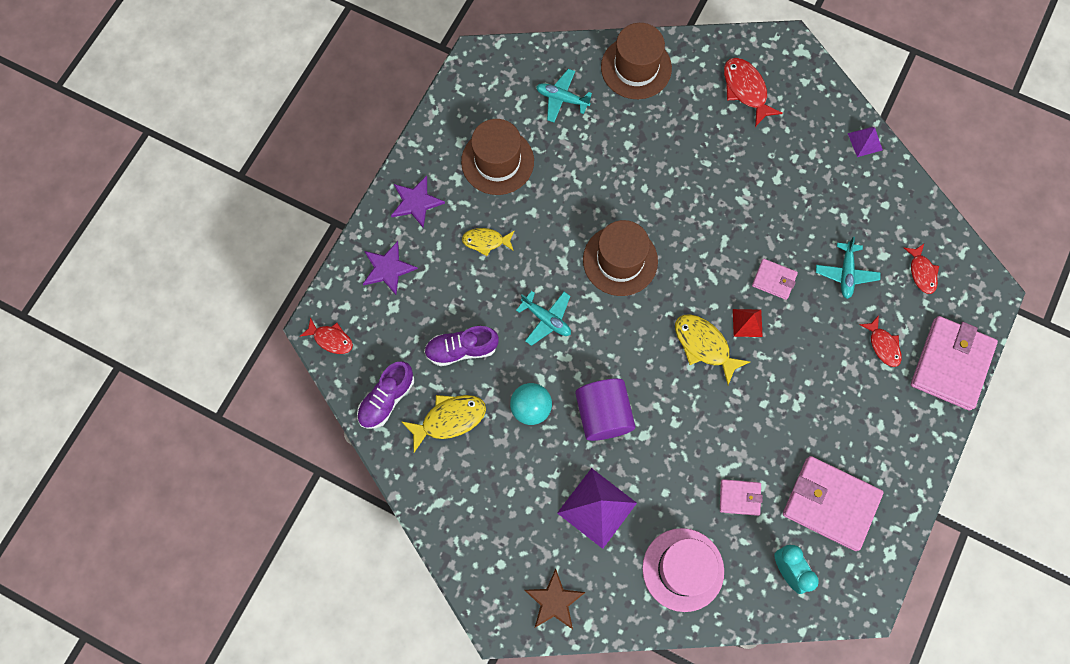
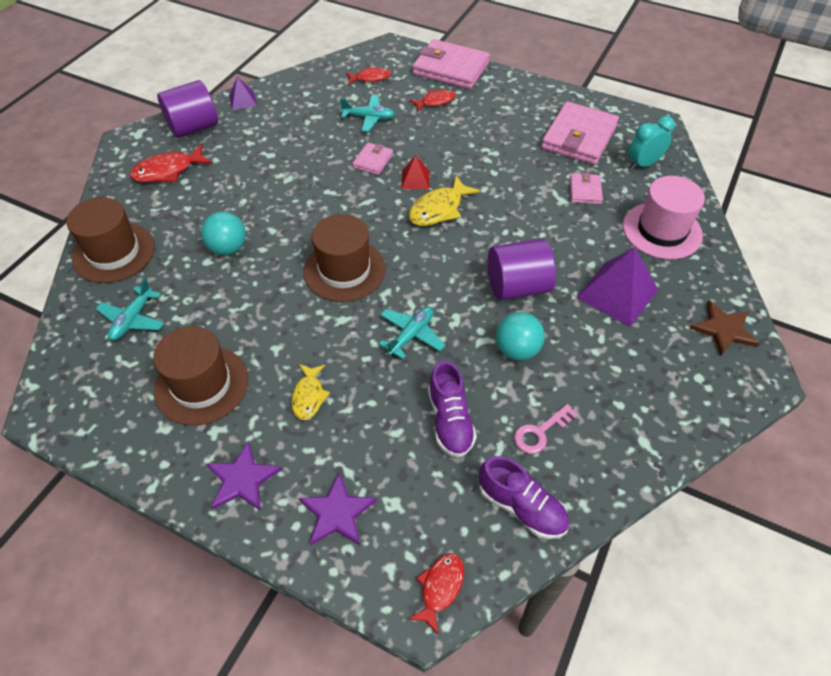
camera: 90 degrees left, 20 degrees down
(449, 419) = (540, 432): yellow fish -> pink key
(644, 159) = (228, 248): none -> turquoise ball
(815, 101) = (193, 127): none -> purple cylinder

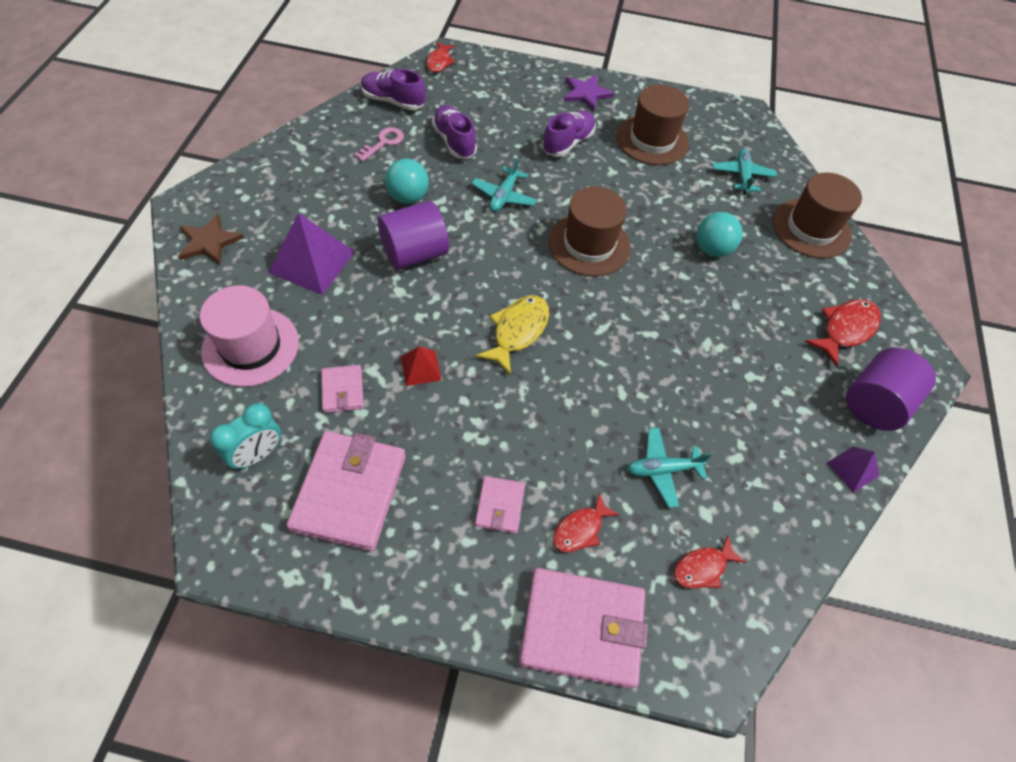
camera: 160 degrees right, 5 degrees up
(309, 396) = (568, 143): yellow fish -> purple shoe
(337, 513) = (516, 85): purple star -> none
(373, 161) = (622, 390): pink wallet -> pink wallet (500, 506)
(415, 179) = (559, 369): red pyramid -> red pyramid (421, 368)

